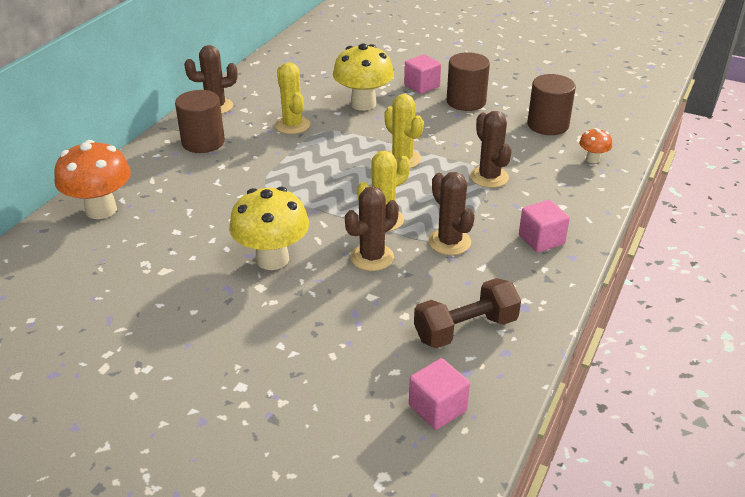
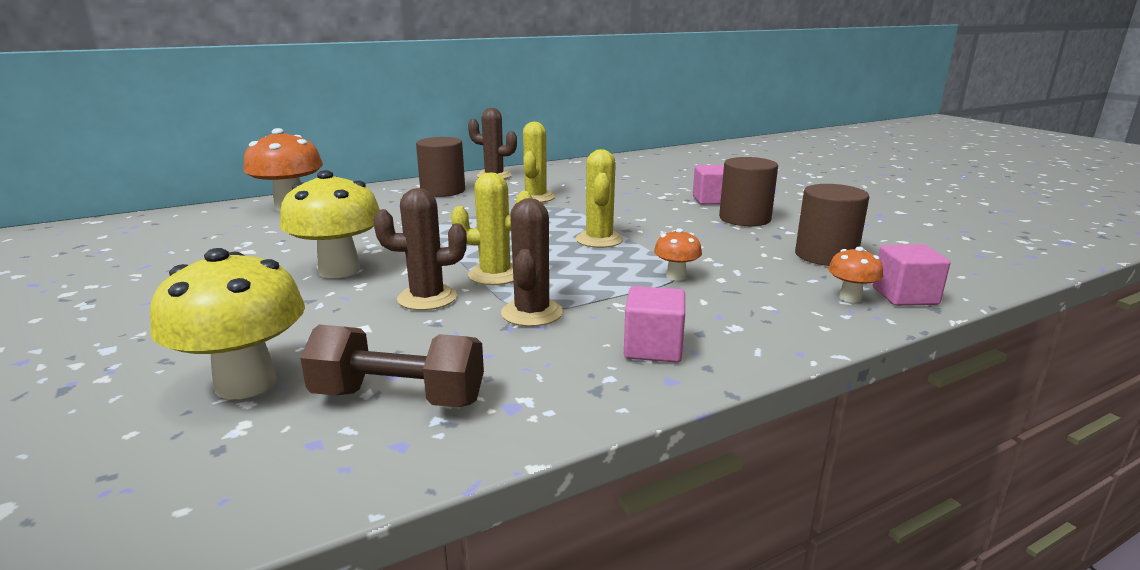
camera: 35 degrees right, 15 degrees down
(363, 104) = (627, 199): yellow mushroom -> yellow mushroom (246, 383)
(437, 408) = (206, 465): pink cube -> pink cube (905, 296)
(489, 177) = (676, 276): brown cactus -> orange mushroom

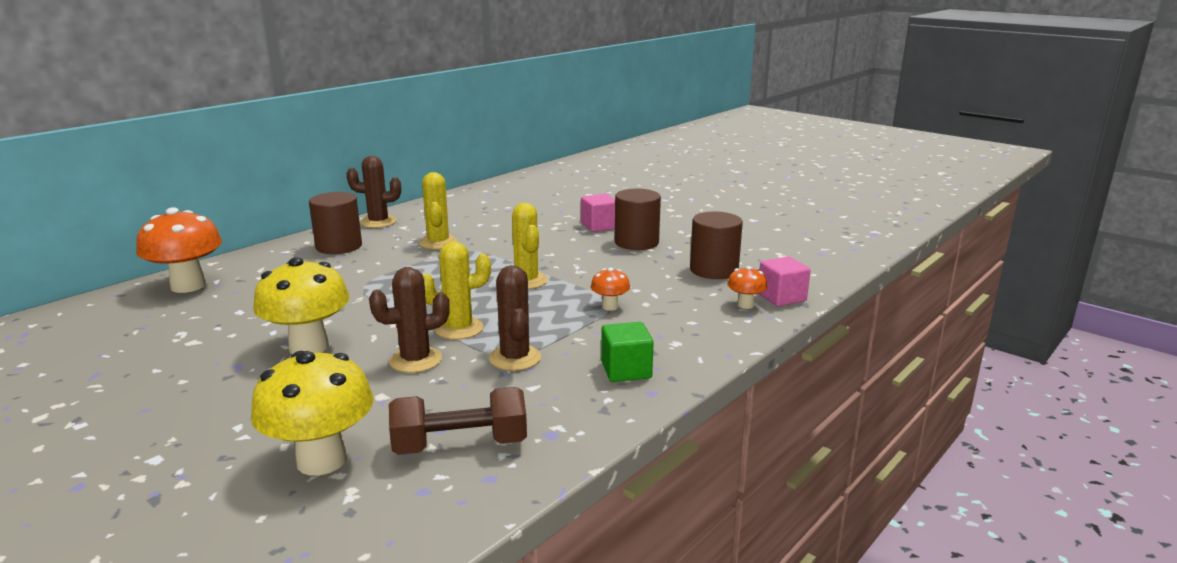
camera: 20 degrees left, 0 degrees up
(653, 348) = (626, 370): pink cube -> green cube

